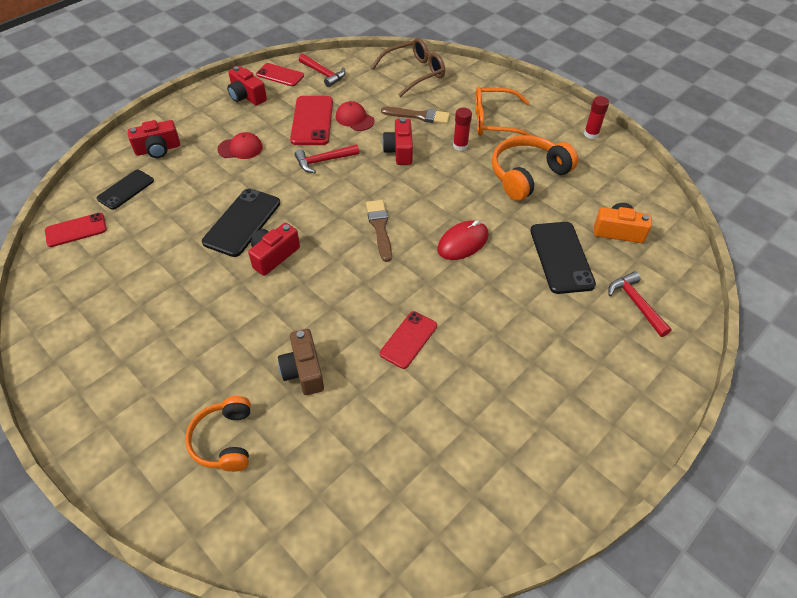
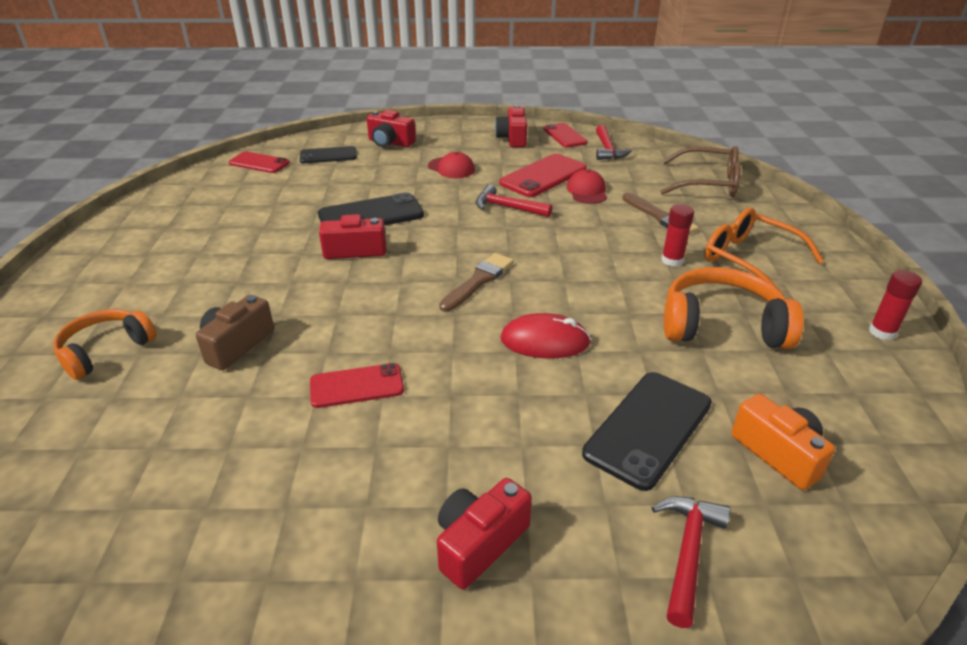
camera: 45 degrees right, 15 degrees down
(399, 151) = (595, 234): red camera -> red camera (479, 543)

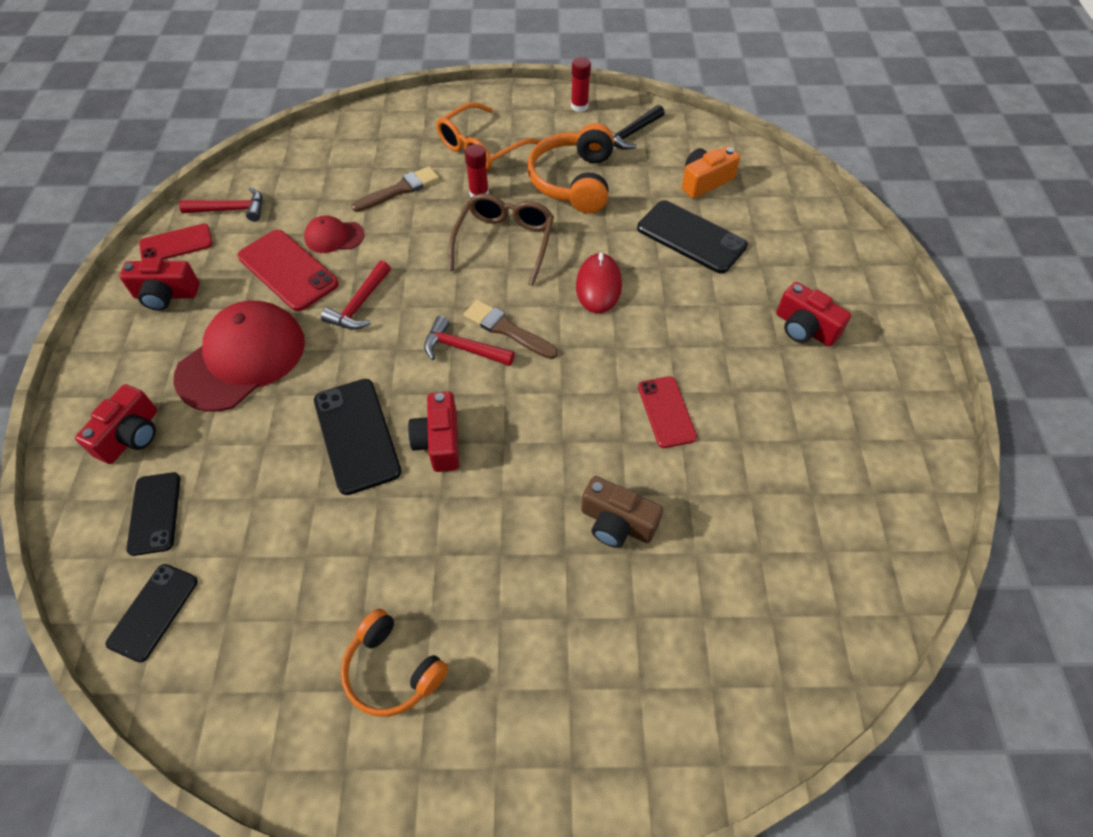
camera: 90 degrees left, 20 degrees up
(105, 350) = (633, 655): orange headphones -> orange headphones (392, 671)
(259, 163) = (153, 612): red phone -> black phone
(451, 168) = (242, 359): red cap -> red cap, size x2.02
(688, 552) = (788, 234): red hammer -> red hammer (463, 348)
(707, 183) = (336, 147): brown glasses -> brown glasses (504, 242)
(850, 378) = (630, 134): none -> black hammer

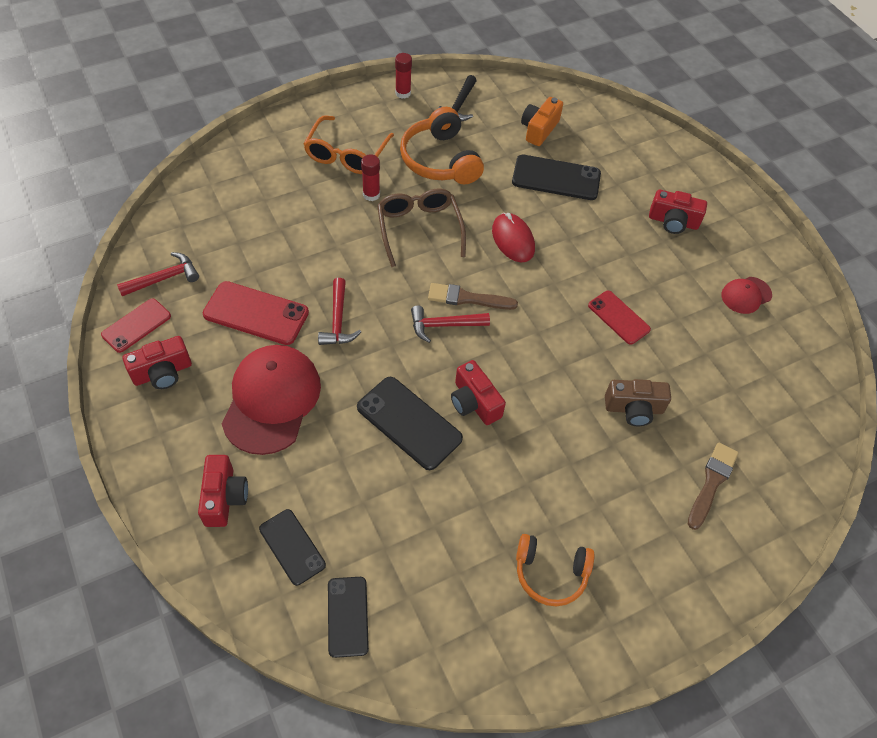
camera: 30 degrees left, 0 degrees up
(334, 237) = (275, 271): red cap -> red cap (746, 295)
(399, 190) = (302, 212): brown brush -> brown brush (711, 482)

